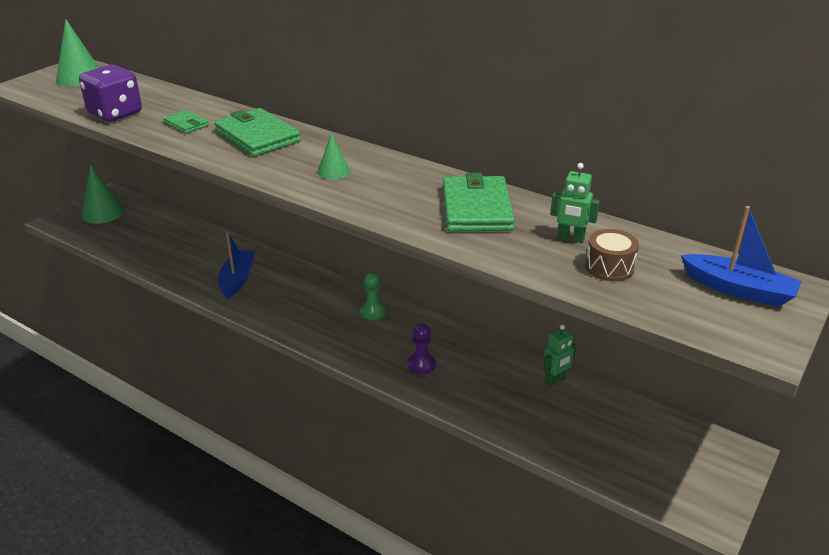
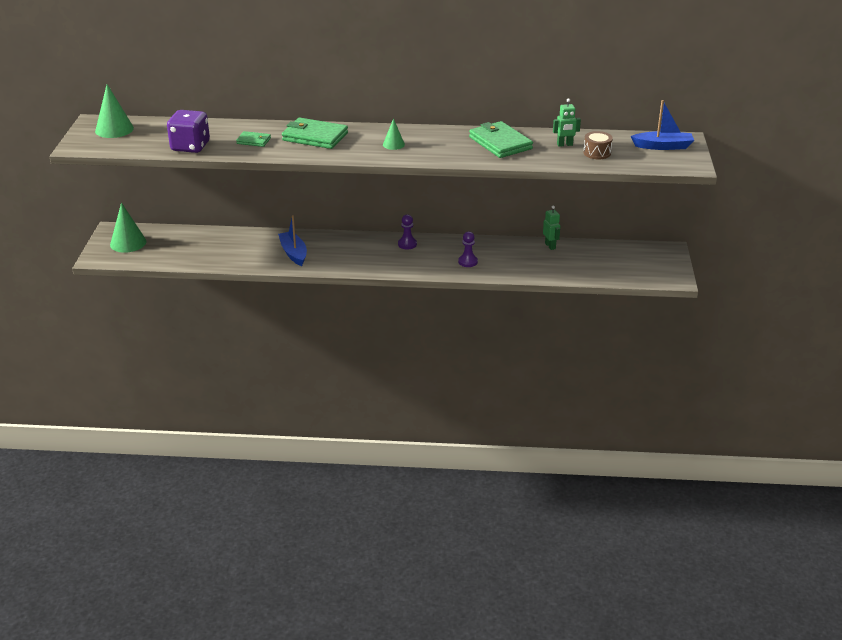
camera: 30 degrees left, 0 degrees up
(373, 311) = (407, 244): green pawn -> purple pawn
(555, 380) = (550, 246): green robot -> green robot turned 45 degrees counterclockwise

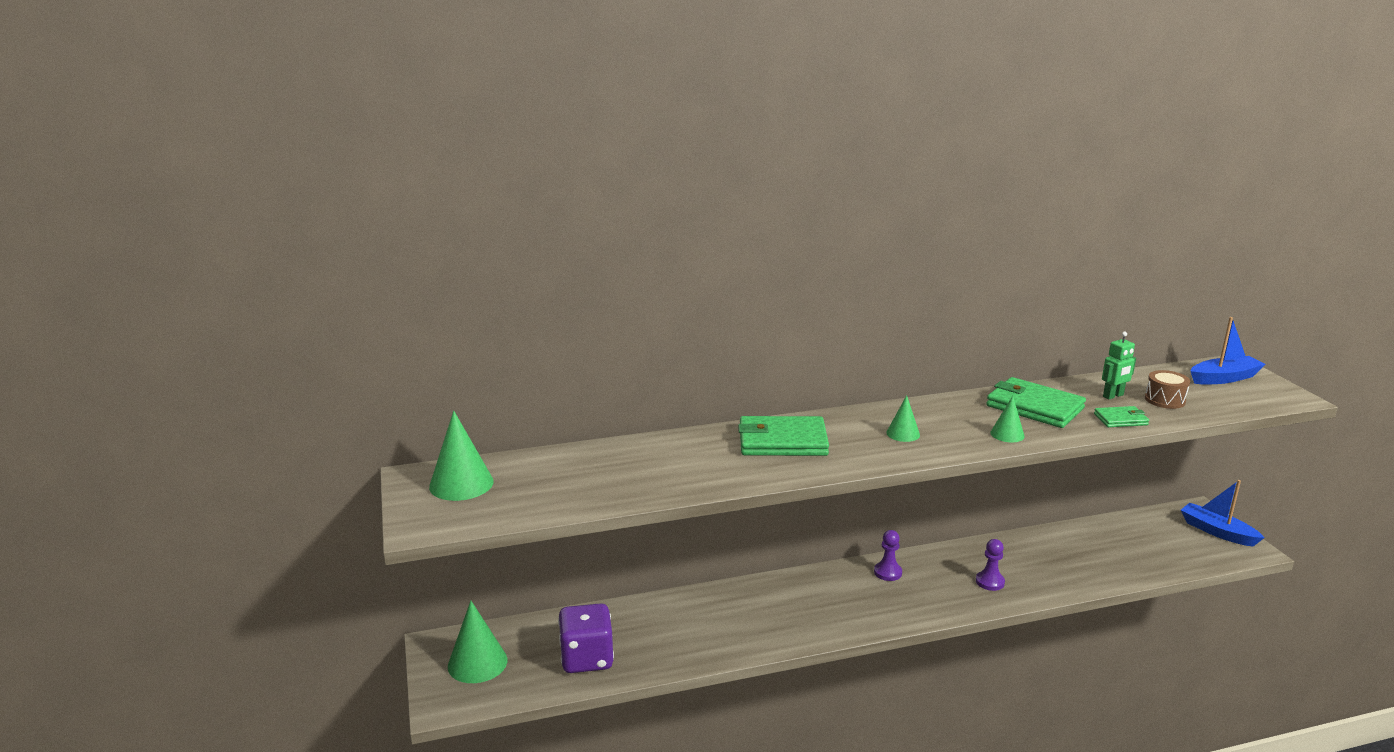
camera: 20 degrees left, 10 degrees down
(190, 146) = (612, 491): purple dice -> purple dice (587, 658)
(254, 141) = (701, 463): green wallet -> green wallet (1120, 419)
(293, 253) = (746, 623): blue boat -> blue boat (1217, 532)
(459, 155) = (1007, 434): none -> green cone
(550, 246) = (1064, 535): green robot -> none

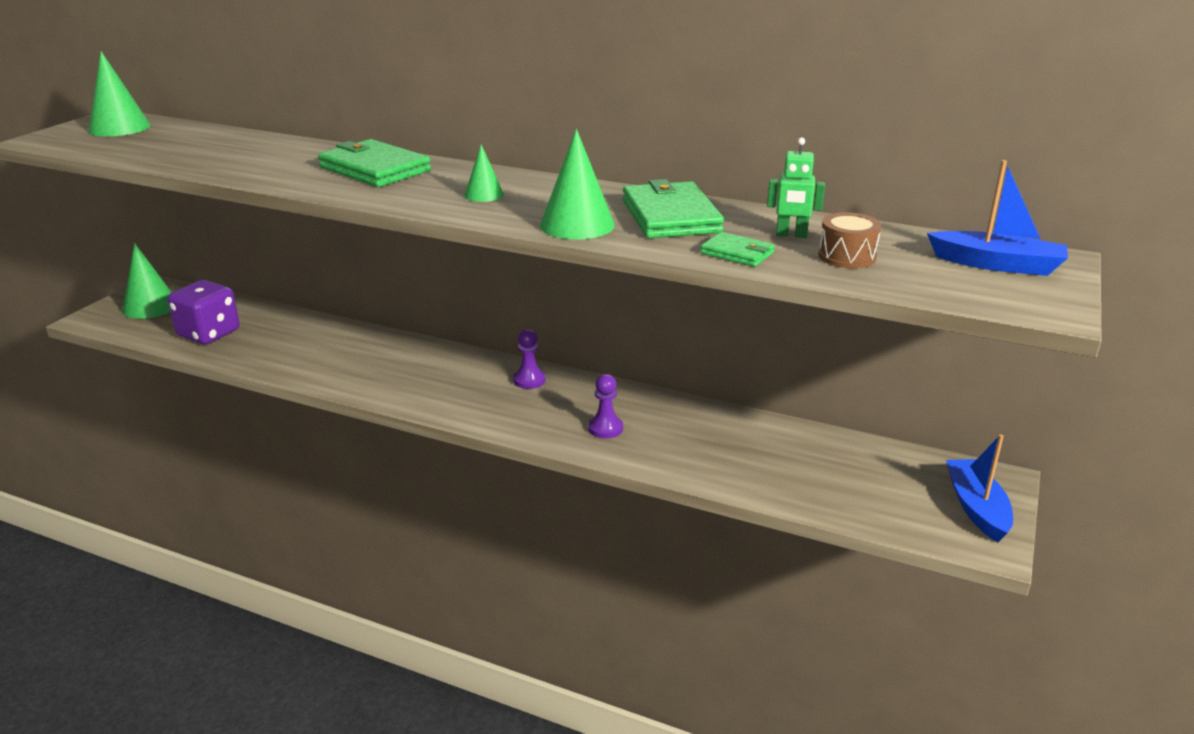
camera: 40 degrees right, 5 degrees up
(1007, 434) = (577, 225): green cone -> green cone, size x1.75

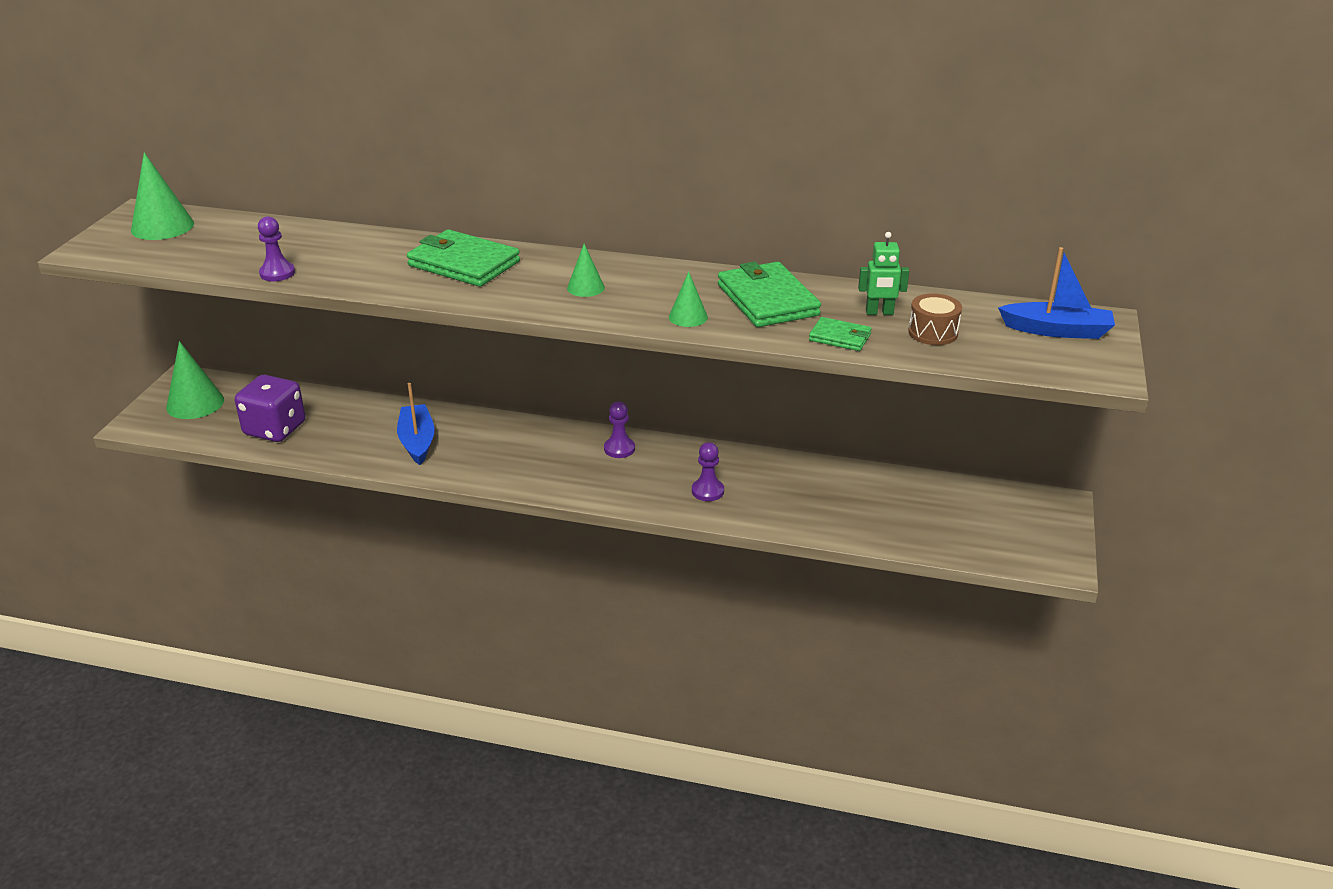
camera: 10 degrees left, 5 degrees up
(192, 166) = (277, 273): none -> purple pawn
(577, 225) = (688, 317): green cone -> green cone, size x0.57
(976, 508) = (1045, 531): blue boat -> blue boat (417, 441)

